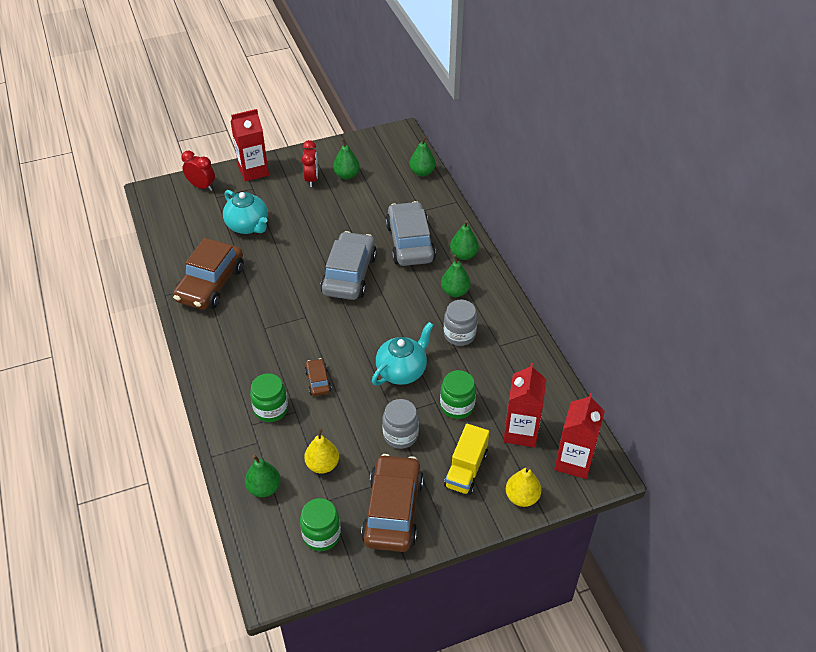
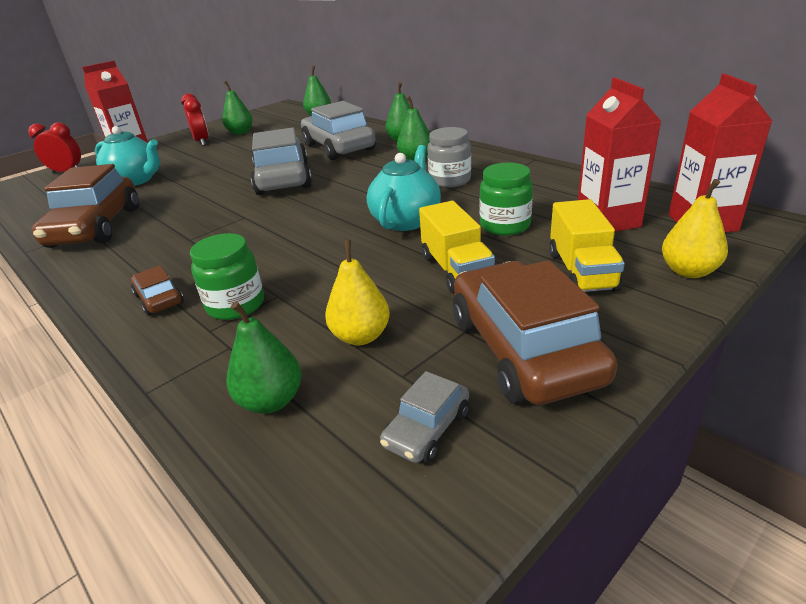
camera: 20 degrees left, 15 degrees down
(318, 381) = (295, 259): brown car -> brown car (159, 299)
(321, 535) = (427, 429): green jar -> grey car
(400, 435) = (456, 270): grey jar -> yellow truck

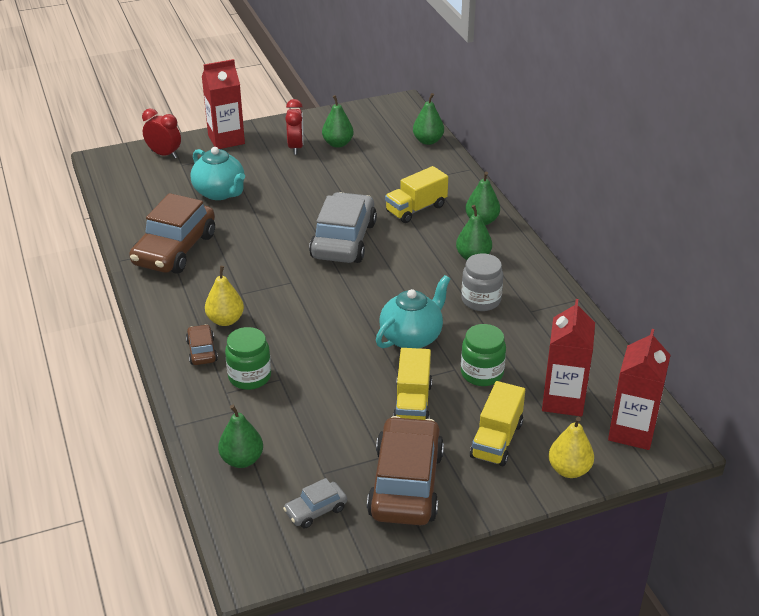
camera: 20 degrees right, 5 degrees up
(338, 147) = (416, 209): grey car -> yellow truck
(361, 336) = (315, 435): yellow pear -> yellow pear (225, 320)

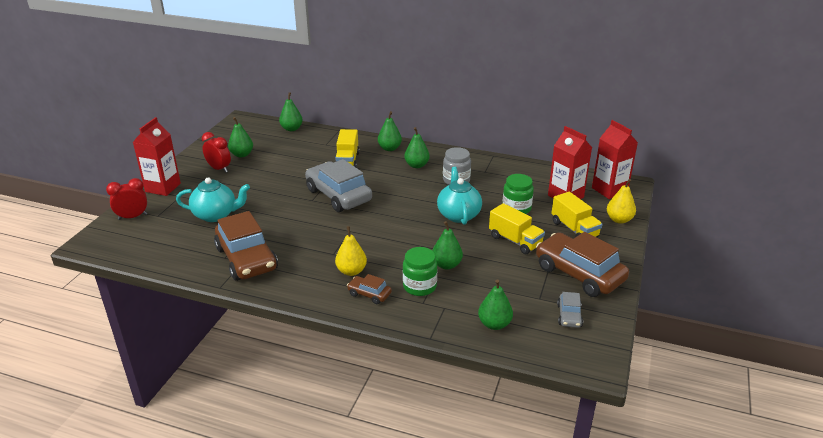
camera: 50 degrees left, 5 degrees down
(307, 376) = (446, 265): none -> green pear

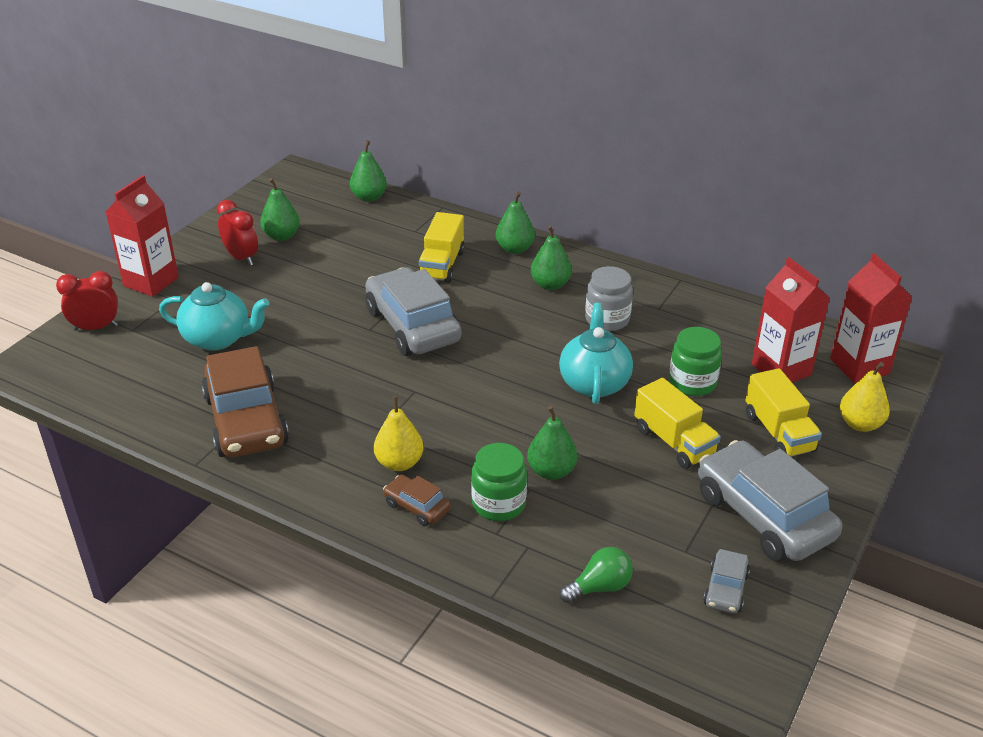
camera: 10 degrees right, 5 degrees up
(494, 324) = (599, 587): green pear -> green light bulb
(579, 274) = (763, 515): brown car -> grey car

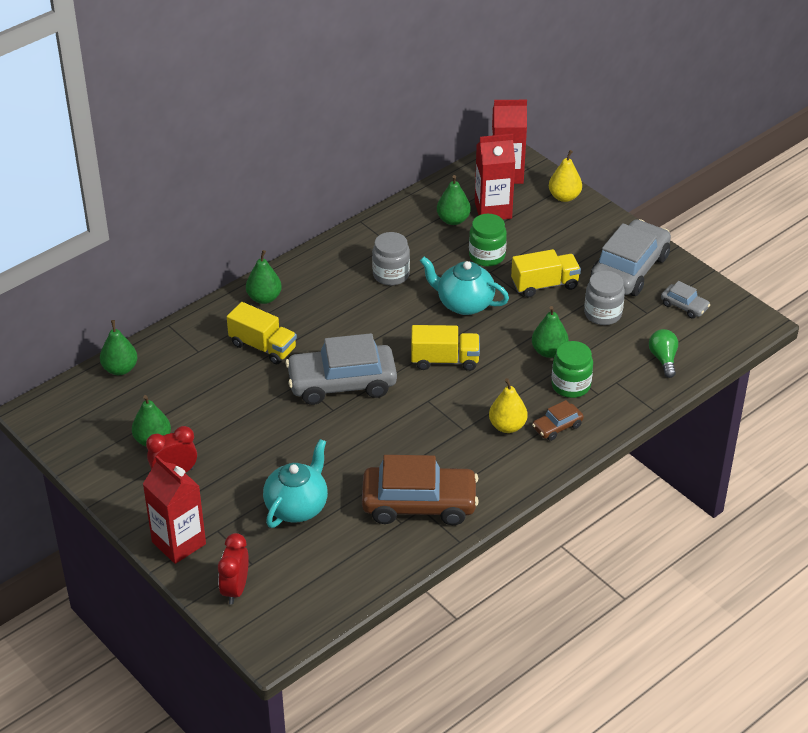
camera: 70 degrees left, 5 degrees up
(550, 285) = (328, 292): green pear -> green pear (453, 220)
(654, 507) = (603, 314): none -> grey jar
(763, 515) = (629, 269): grey car -> grey car turned 135 degrees clockwise
(778, 433) = (556, 235): yellow truck -> yellow truck (444, 360)

